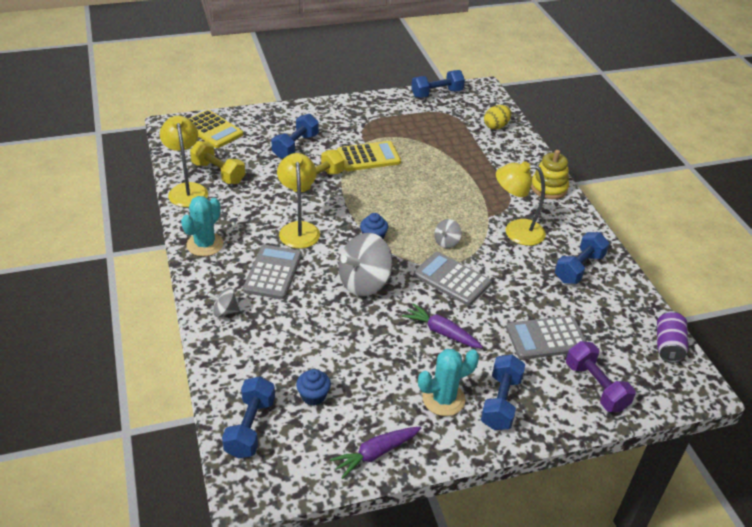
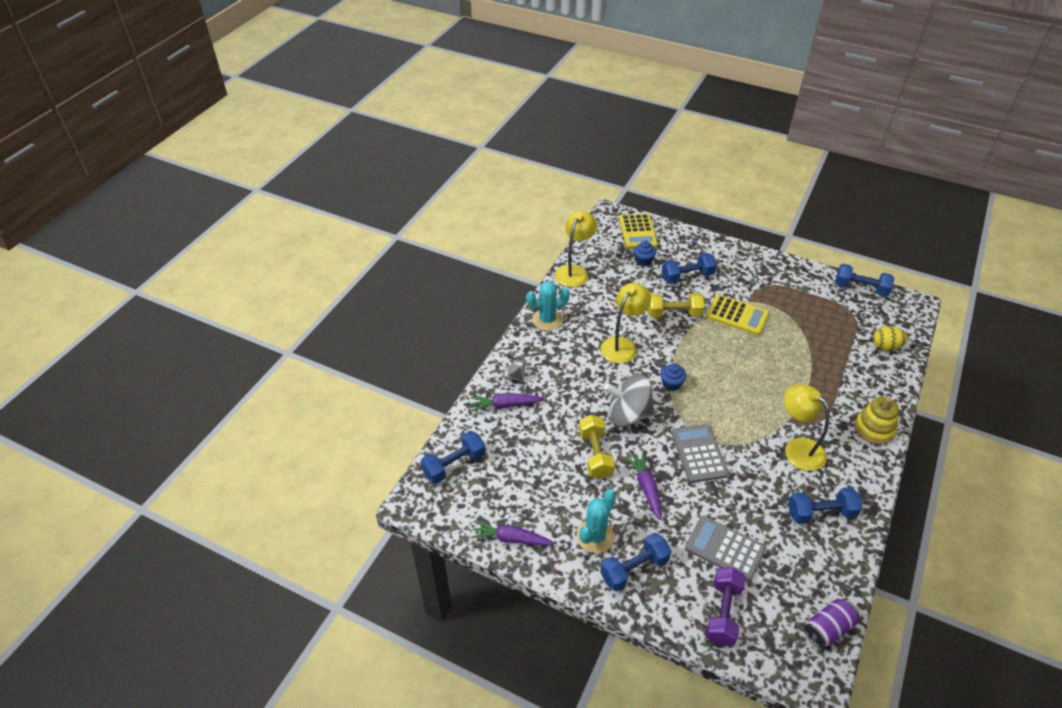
camera: 45 degrees right, 5 degrees up
(218, 173) = (608, 269): yellow dumbbell -> yellow dumbbell (595, 454)
(244, 342) = (505, 405): none -> purple carrot
(272, 272) = (572, 367): grey calculator -> none
(313, 396) = (511, 472): blue cupcake -> blue cupcake (643, 261)
(443, 399) = (595, 536): turquoise cactus -> turquoise cactus turned 75 degrees counterclockwise
(446, 242) = (726, 422): grey spinning top -> none

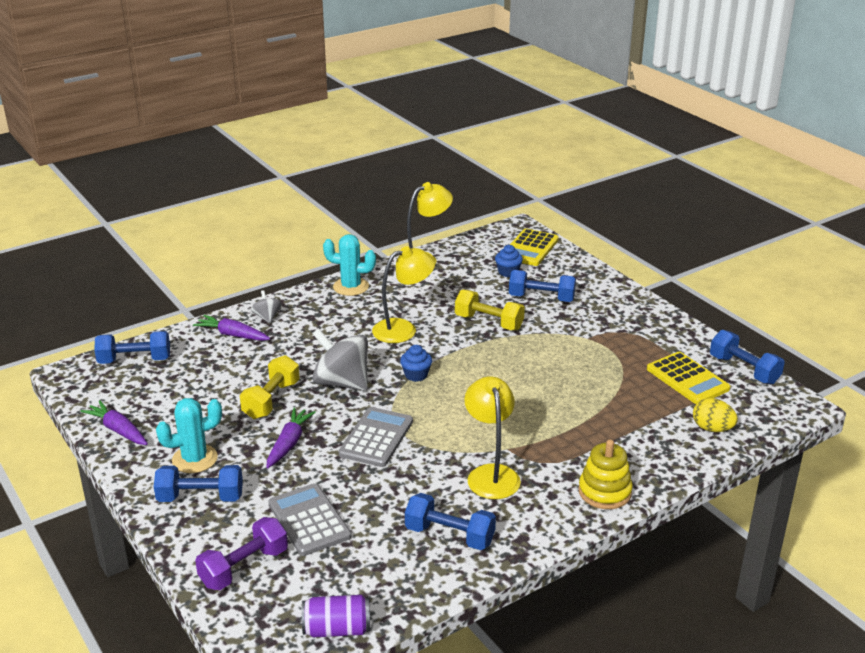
camera: 30 degrees right, 15 degrees down
(737, 315) = (559, 346): yellow calculator -> yellow calculator (687, 379)

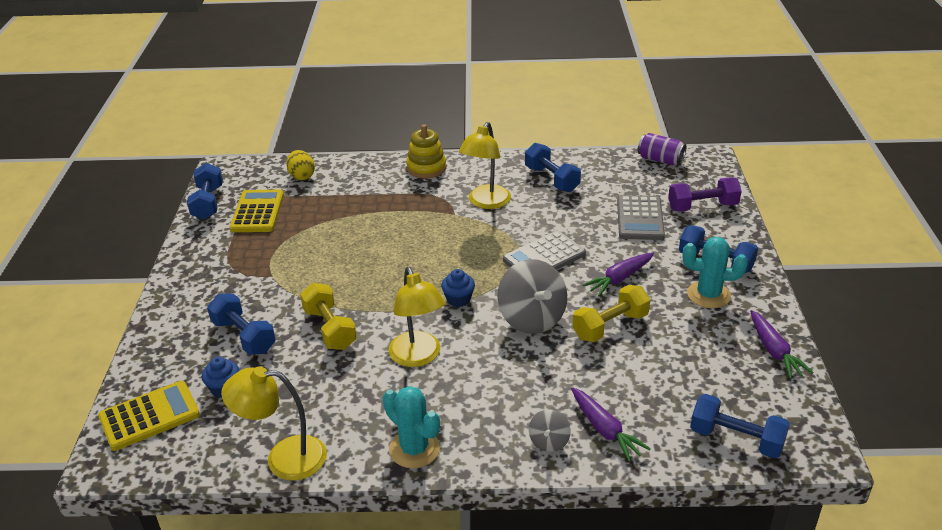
camera: 145 degrees left, 5 degrees up
(403, 329) = (418, 357): yellow lamp -> yellow lamp turned 120 degrees counterclockwise

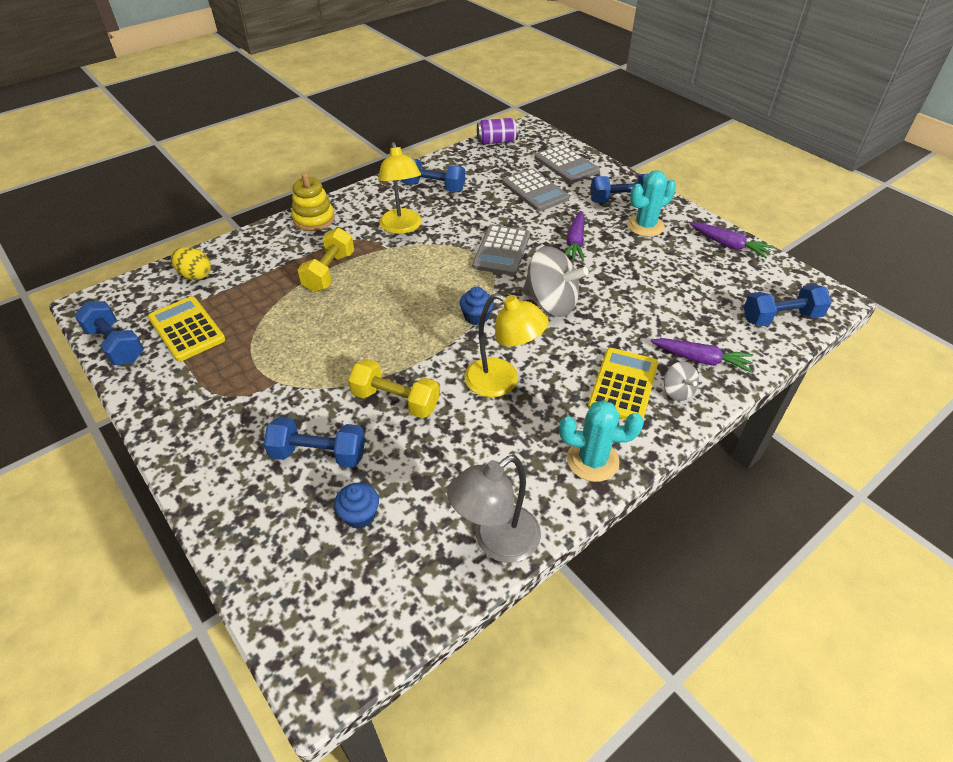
camera: 40 degrees left, 10 degrees up
(149, 416) = (312, 593): yellow calculator -> yellow calculator (623, 385)
(284, 458) = (496, 542): yellow lamp -> grey lamp
(610, 326) = (611, 280): yellow dumbbell -> yellow dumbbell (329, 272)
(702, 207) = (566, 165): purple dumbbell -> grey calculator

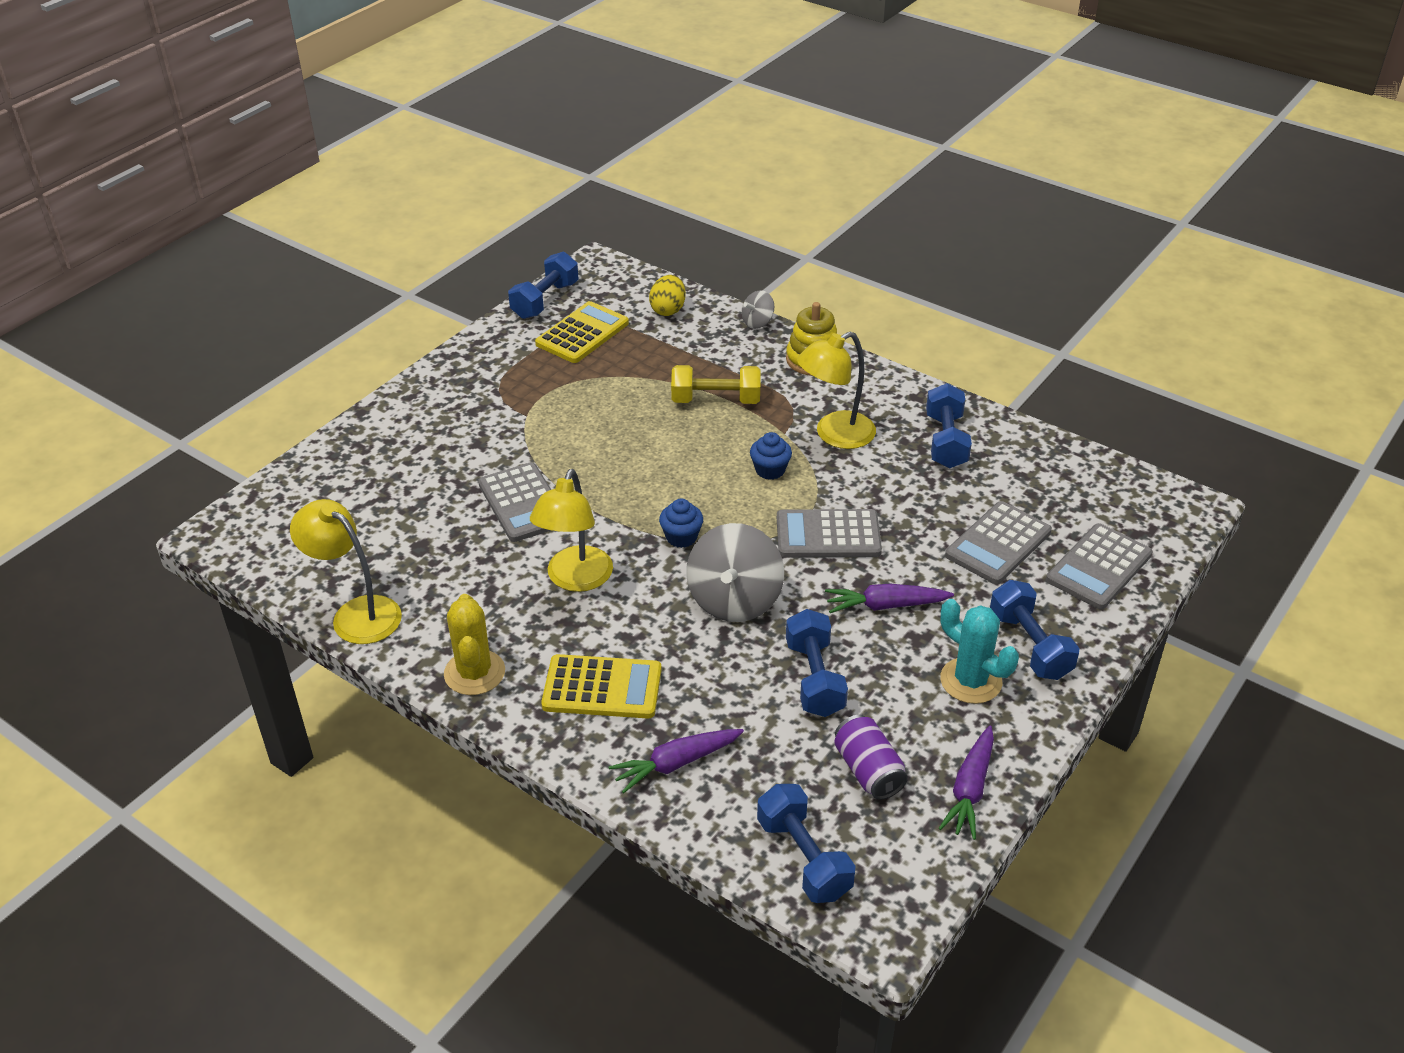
camera: 75 degrees right, 5 degrees down
(318, 454) = (439, 469): blue dumbbell -> blue dumbbell (814, 678)
(359, 515) = (372, 515): blue cupcake -> blue cupcake (770, 470)
(395, 401) = (523, 503): yellow dumbbell -> grey calculator
(496, 542) = (356, 613): grey lamp -> yellow lamp
(497, 141) = (1118, 478): purple can -> purple can (868, 770)
(592, 460) = (474, 673): turquoise cactus -> yellow cactus
(677, 391) = (607, 742): grey spinning top -> grey spinning top (757, 322)
(701, 359) = (676, 764): purple carrot -> purple carrot turned 60 degrees clockwise

